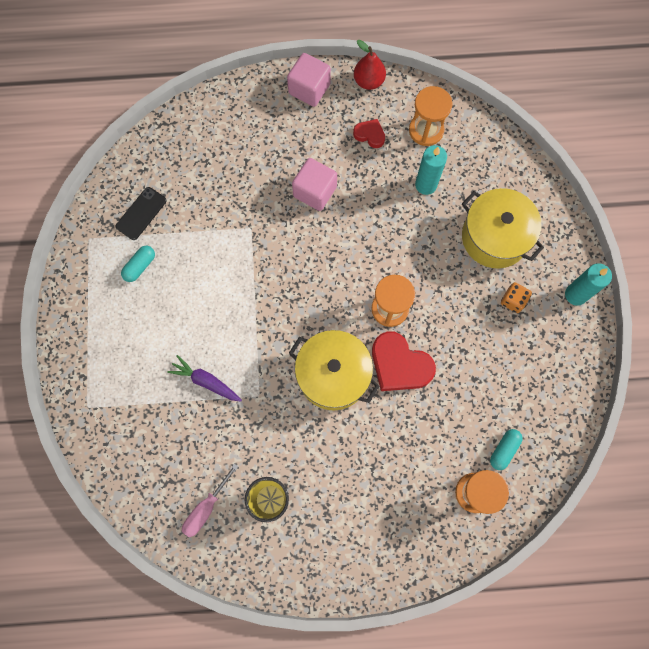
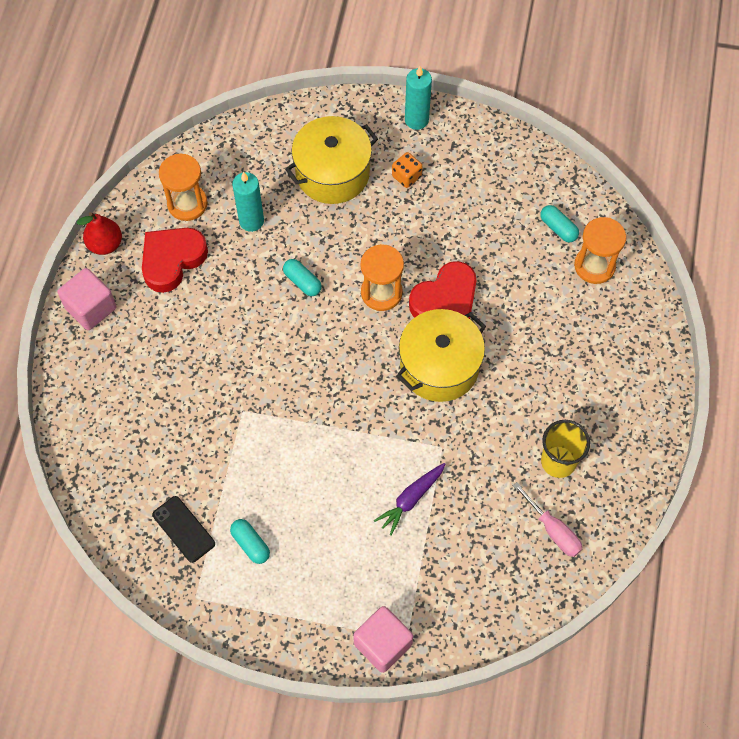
camera: 75 degrees left, 10 degrees down
(315, 191) = (221, 333): pink cube -> pink cube (382, 644)
(370, 135) = (172, 260): red heart -> red heart, size x1.90
(380, 241) = (302, 282): none -> turquoise capsule

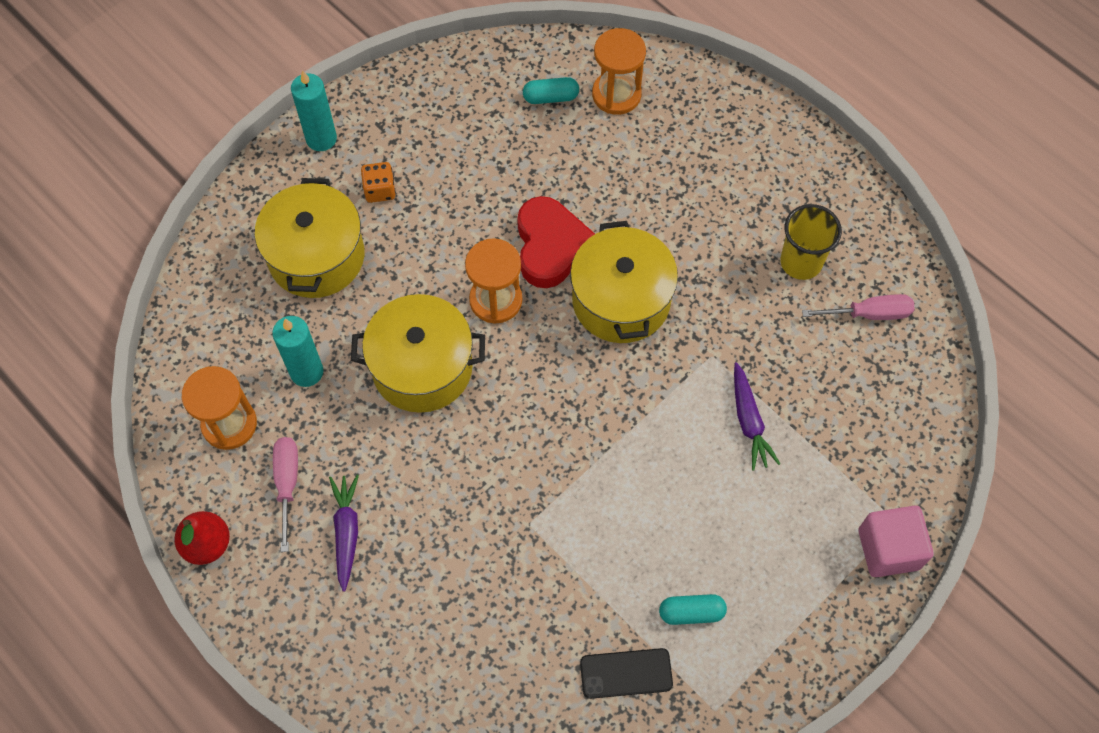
camera: 55 degrees left, 0 degrees up
(91, 308) = (277, 610): pink cube -> none
(164, 312) = (346, 532): none -> purple carrot
(172, 260) = (287, 484): red heart -> pink screwdriver
(302, 282) = (422, 367): turquoise capsule -> yellow pot

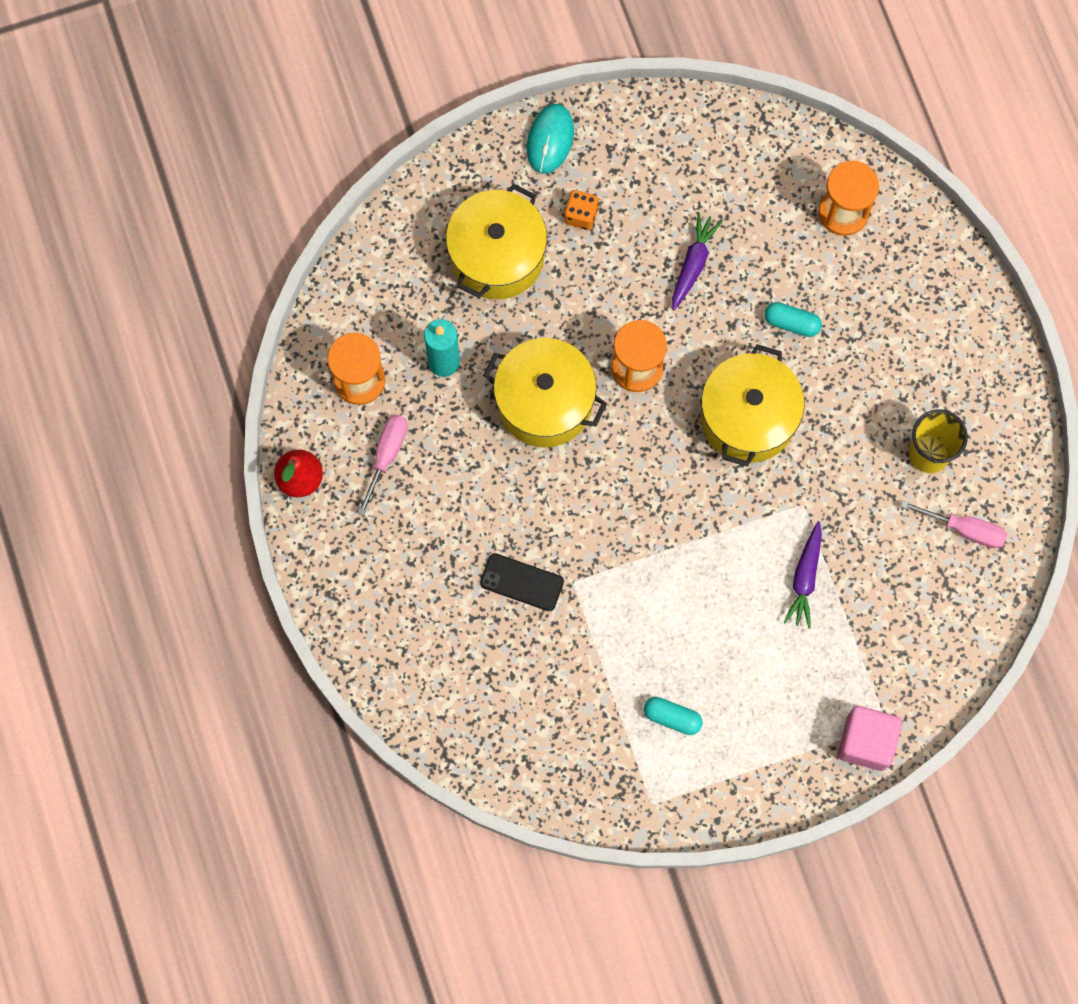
camera: 25 degrees right, 10 degrees up
(321, 139) = (550, 140): turquoise candle -> turquoise mouse
(346, 532) = (418, 520): purple carrot -> purple carrot (693, 264)
(550, 246) = (709, 338): red heart -> none
(551, 97) = (780, 188): turquoise capsule -> turquoise capsule (791, 323)
(626, 673) = (594, 741): black phone -> black phone (522, 582)

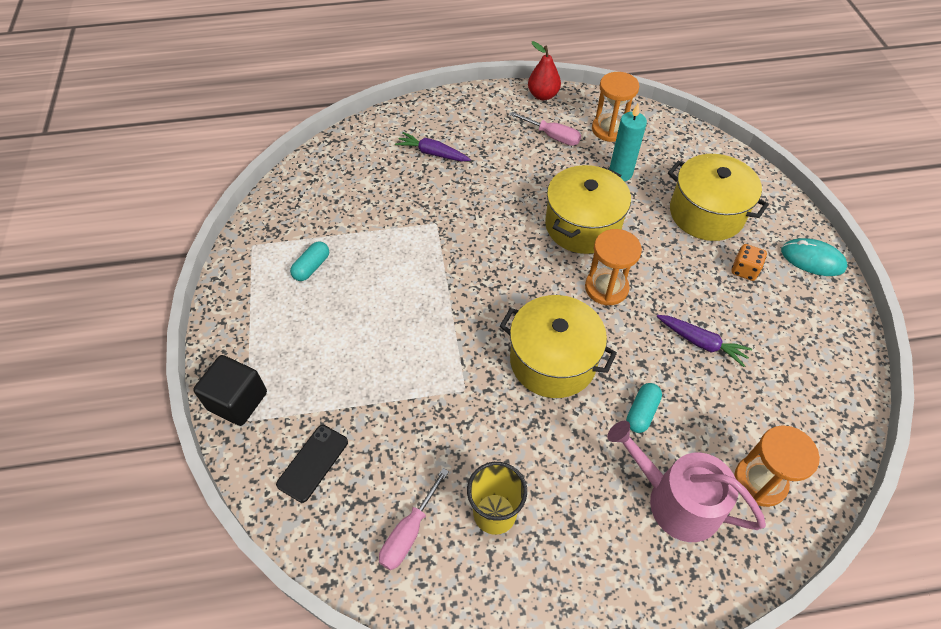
camera: 100 degrees right, 20 degrees down
(522, 582) = (443, 194): black phone -> black phone (313, 463)
(805, 578) = (397, 379): purple carrot -> purple carrot (432, 153)
(866, 742) = (237, 401): pink cube -> black cube
(879, 289) = (675, 500): none -> pink watering can

